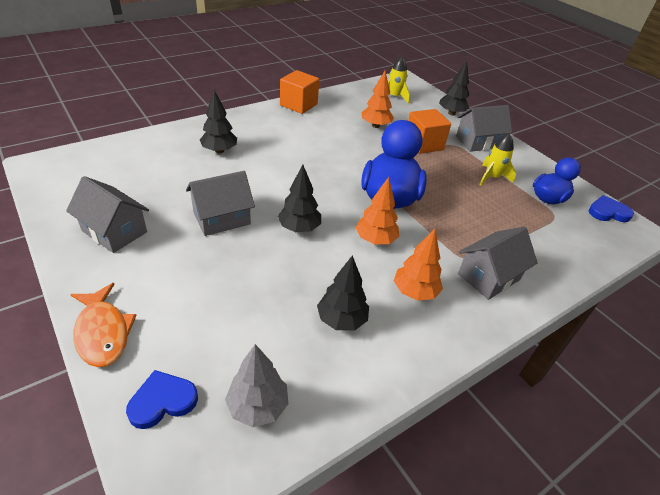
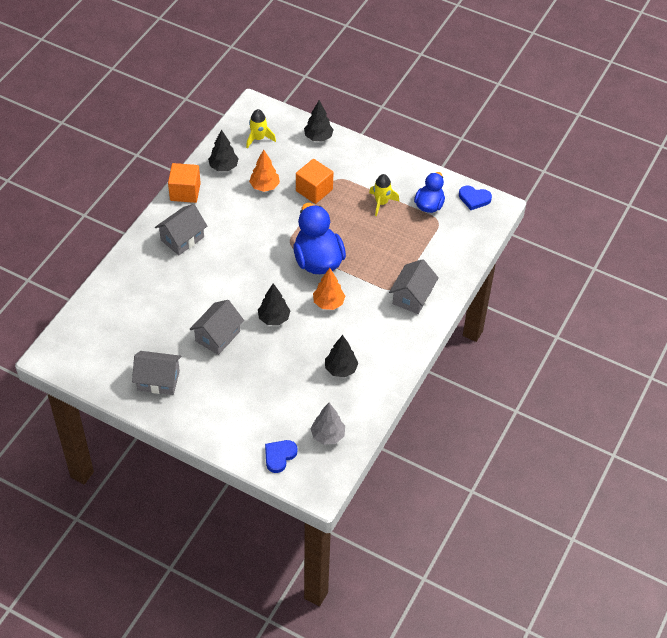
camera: 25 degrees left, 10 degrees up
(103, 332) = (216, 441): orange fish -> none
(219, 151) = (164, 277): black tree -> black tree (223, 167)
(415, 292) = (373, 330): orange tree -> none
(478, 142) = (355, 165): grey house -> grey house (182, 238)
(608, 212) = (474, 198): blue heart -> blue heart turned 135 degrees counterclockwise

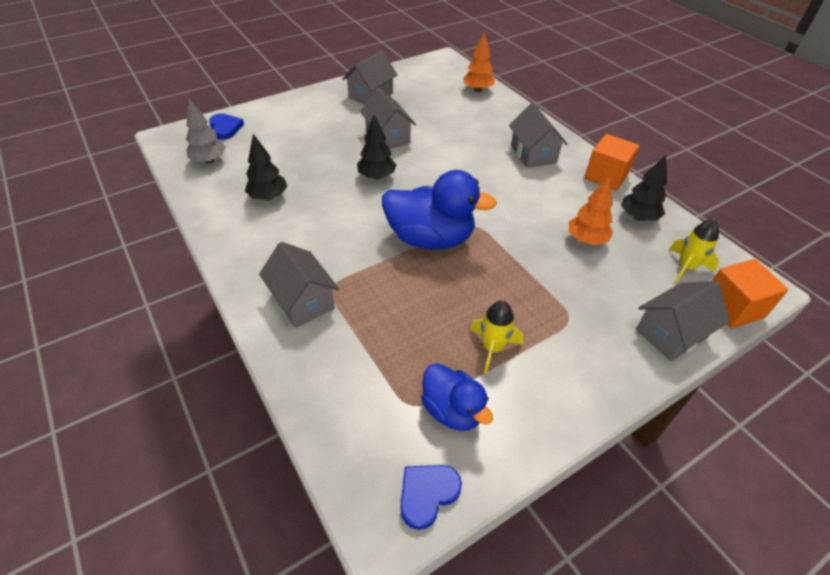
camera: 120 degrees right, 5 degrees down
(314, 190) = (557, 283): orange cube -> orange cube (732, 307)
(318, 137) = (671, 333): black tree -> grey house
(328, 303) = (361, 222): orange tree -> orange tree (478, 90)

